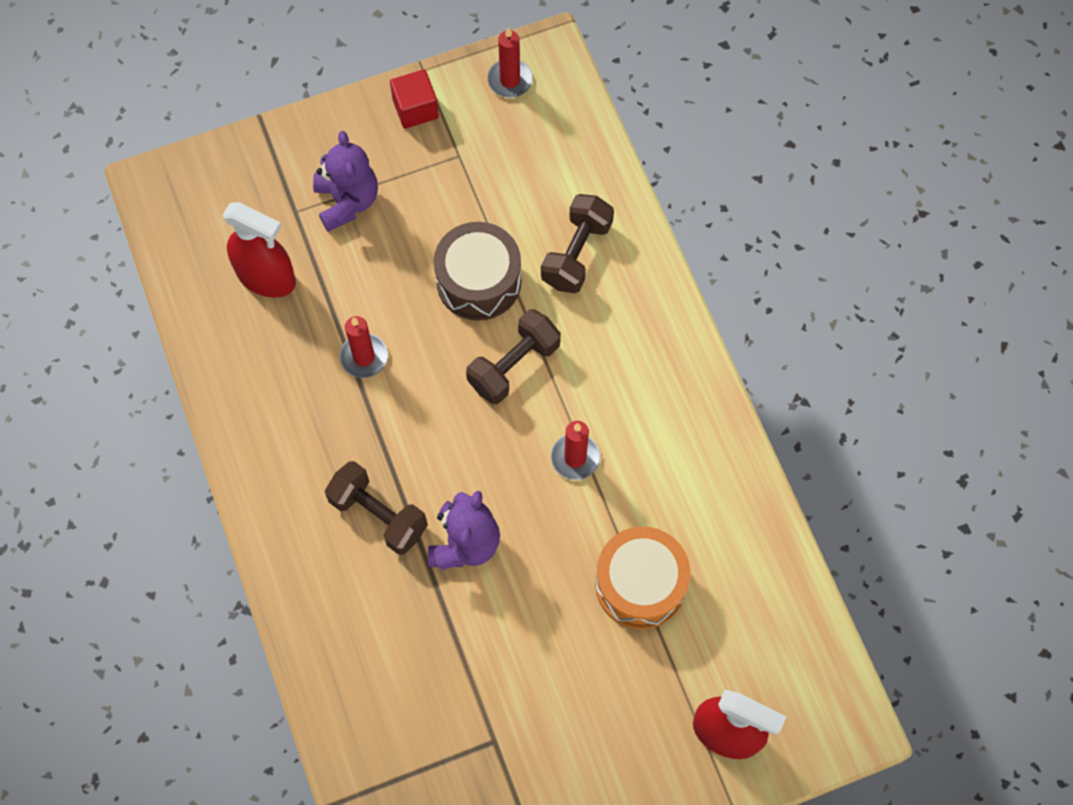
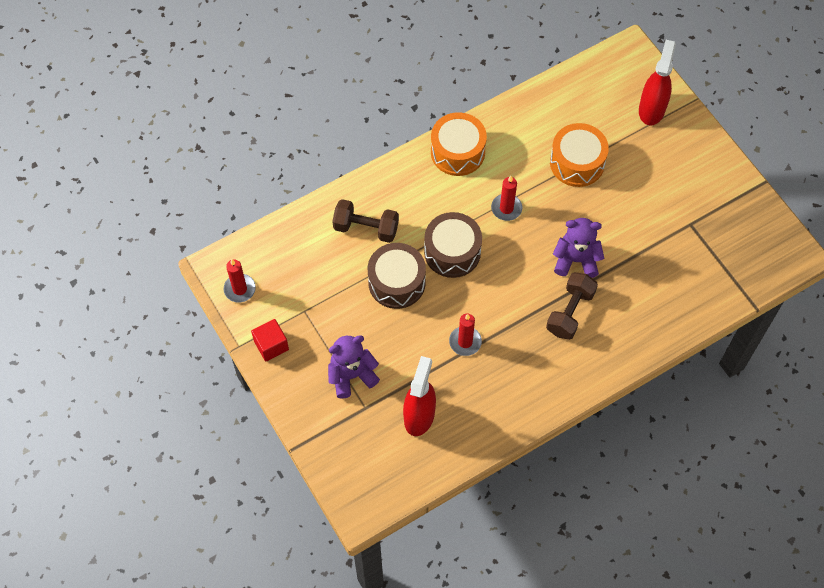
camera: 100 degrees left, 5 degrees down
(514, 365) = (452, 252): brown dumbbell -> brown drum
(689, 404) = (457, 152): none -> orange drum

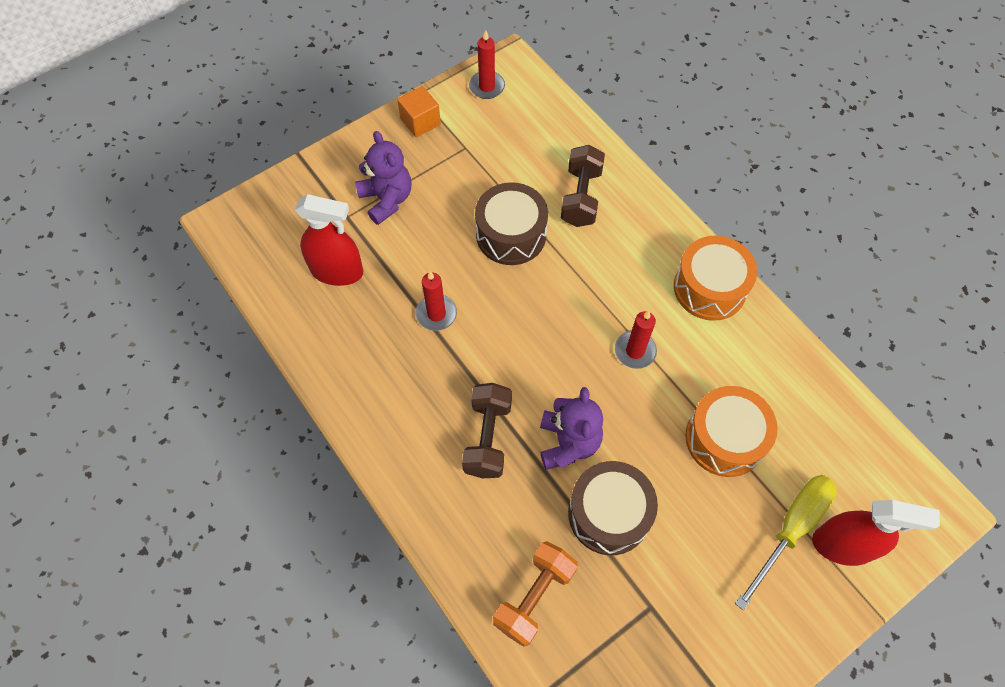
camera: 85 degrees right, 0 degrees up
(271, 345) = (420, 122): red cube -> orange cube
(452, 252) = (560, 291): brown drum -> brown drum (609, 514)
(570, 312) = (488, 437): brown dumbbell -> brown dumbbell turned 75 degrees clockwise
(641, 136) = (791, 529): none -> yellow screwdriver
(684, 292) = (534, 597): none -> orange dumbbell

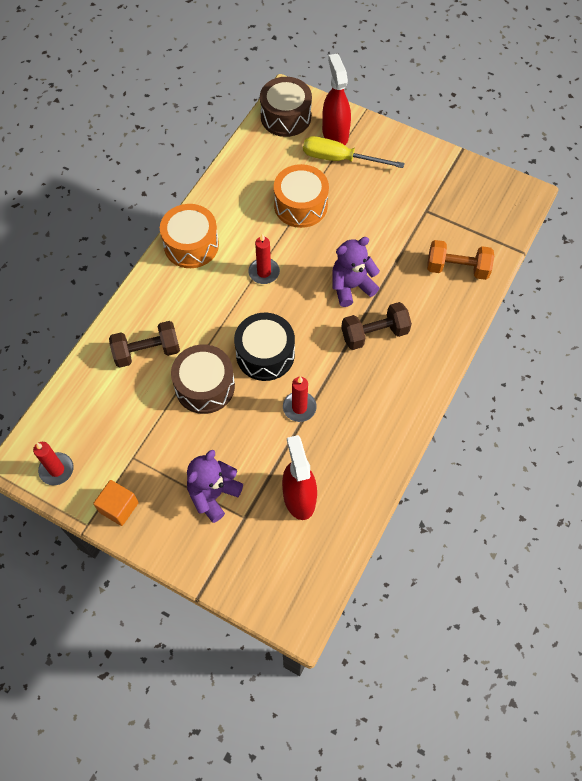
camera: 115 degrees left, 0 degrees up
(520, 307) = (265, 354): none -> black drum
(609, 514) = (384, 249): brown drum -> brown drum (286, 117)

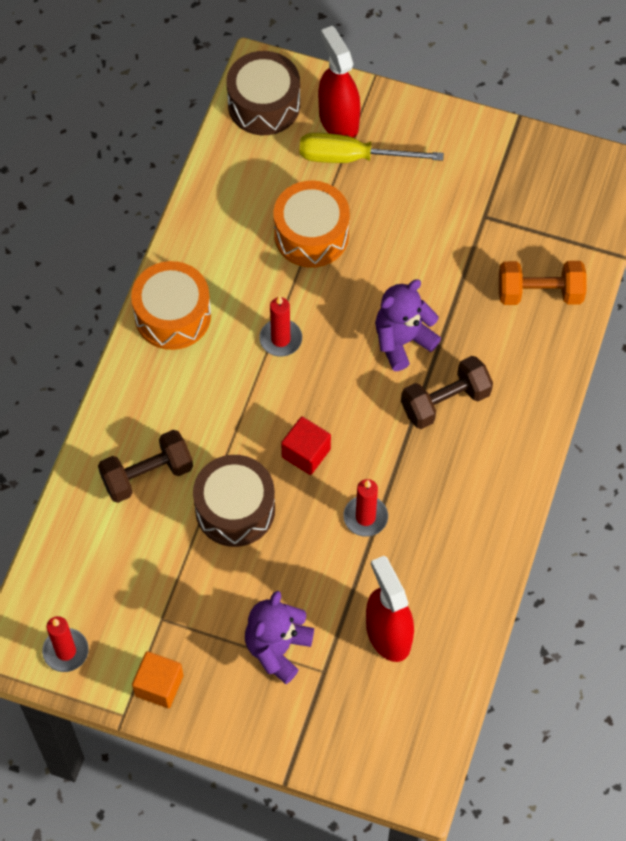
camera: 10 degrees left, 0 degrees up
(265, 354) = (306, 453): black drum -> red cube

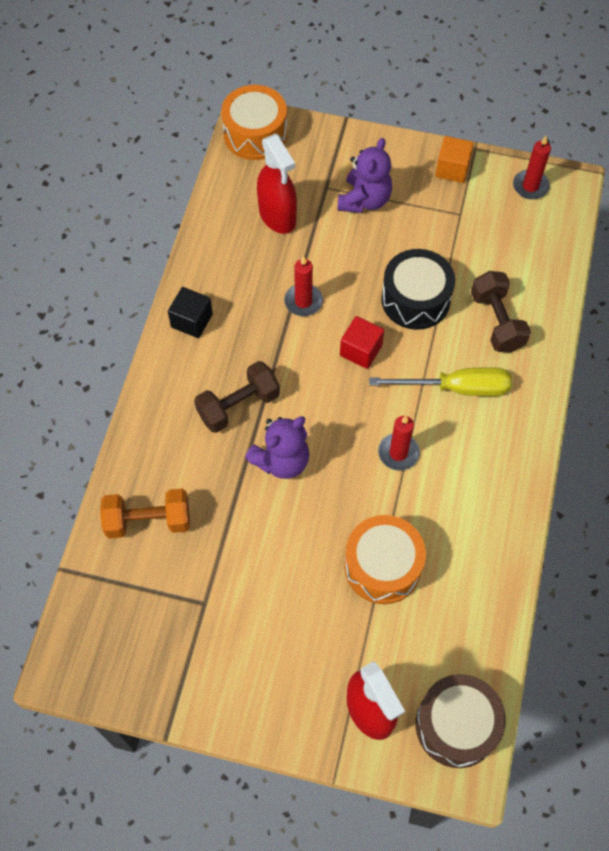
camera: 175 degrees right, 0 degrees up
(147, 475) = (497, 321): brown dumbbell -> brown dumbbell turned 75 degrees counterclockwise
(173, 315) = (505, 468): orange drum -> orange drum (255, 134)
(235, 509) = (415, 299): brown drum -> black drum
(352, 157) = (349, 663): yellow screwdriver -> yellow screwdriver (456, 388)
(495, 504) = (192, 321): none -> black cube

